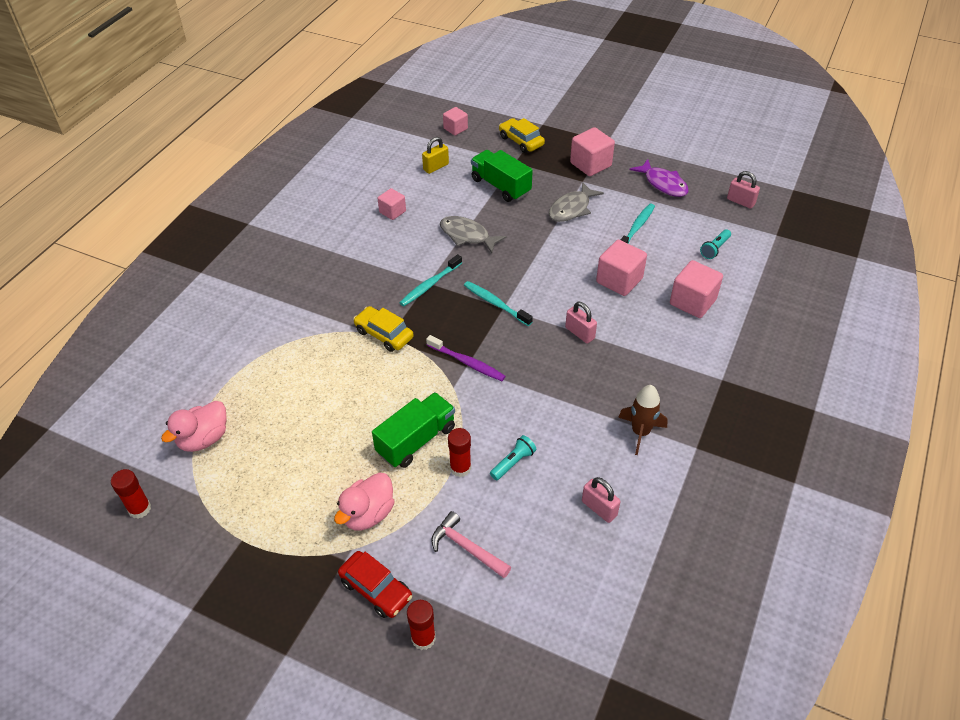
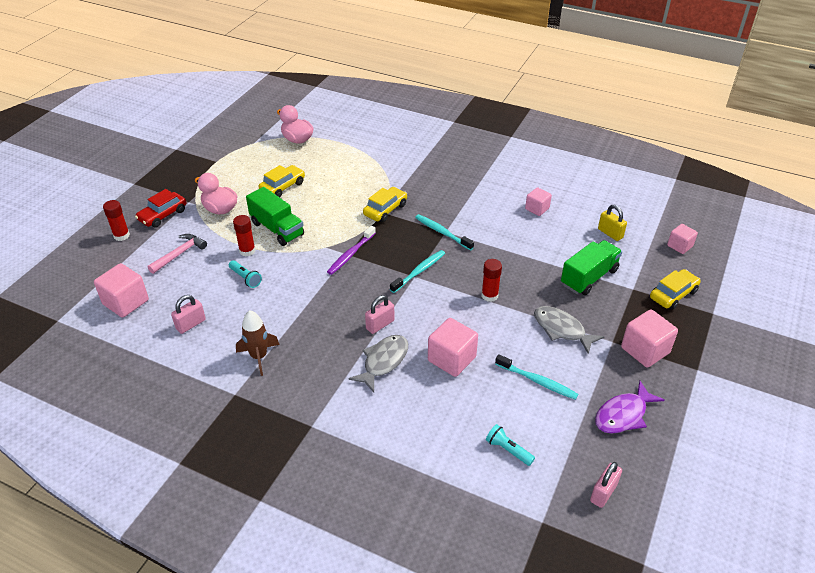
camera: 90 degrees right, 5 degrees down
(139, 509) = (249, 124): red glue stick -> red glue stick (489, 295)
(322, 444) = (282, 187): none -> yellow car
(467, 235) = (509, 254): grey fish -> grey fish (383, 362)
(692, 302) = (420, 416): pink cube -> pink cube (126, 302)

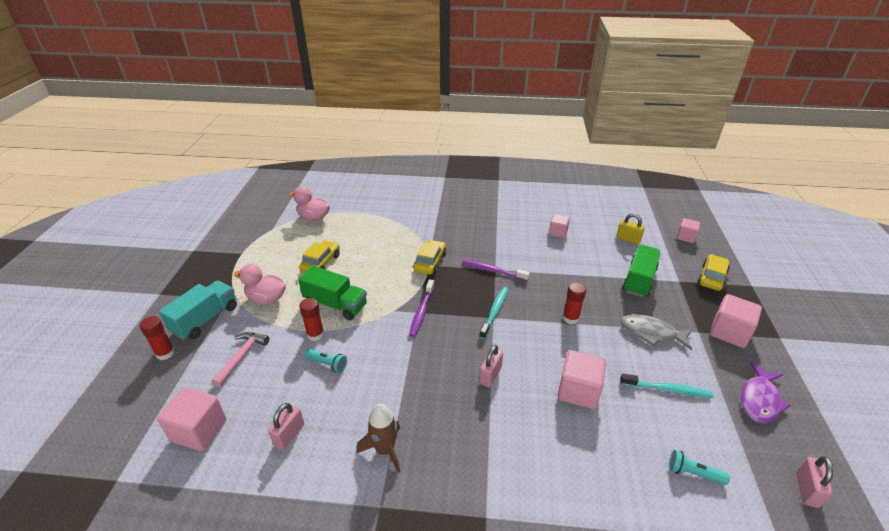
camera: 20 degrees left, 5 degrees down
(163, 215) = (205, 319): red car -> turquoise truck
(383, 362) = (517, 414): grey fish -> none
(442, 232) = (493, 271): turquoise toothbrush -> purple toothbrush

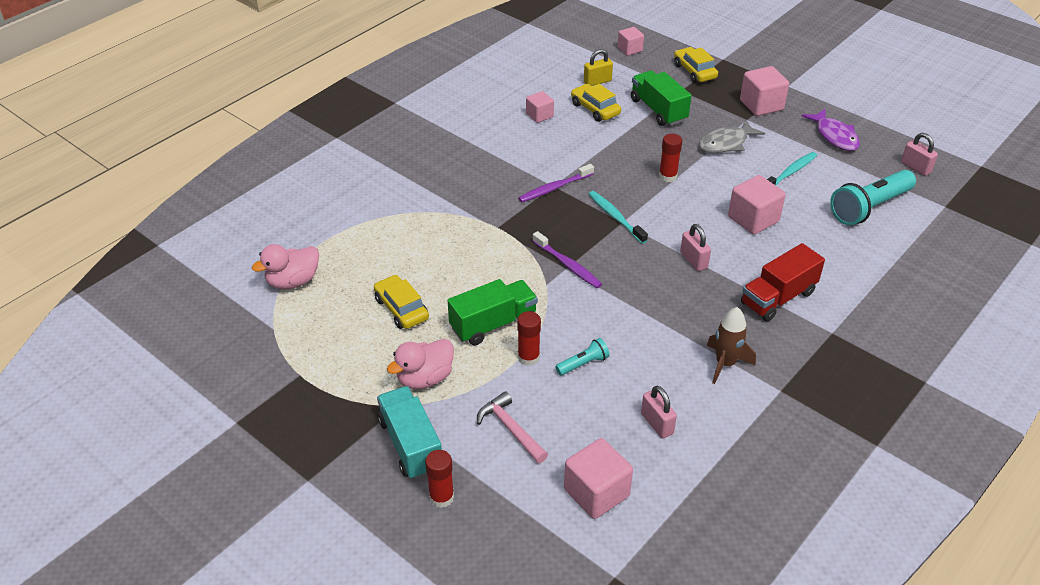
camera: 55 degrees left, 5 degrees up
(430, 262) = (493, 224): yellow car -> yellow car (595, 109)
(496, 452) = (778, 298): none -> red truck
(693, 473) = (869, 208): turquoise flashlight -> turquoise flashlight, size x2.08

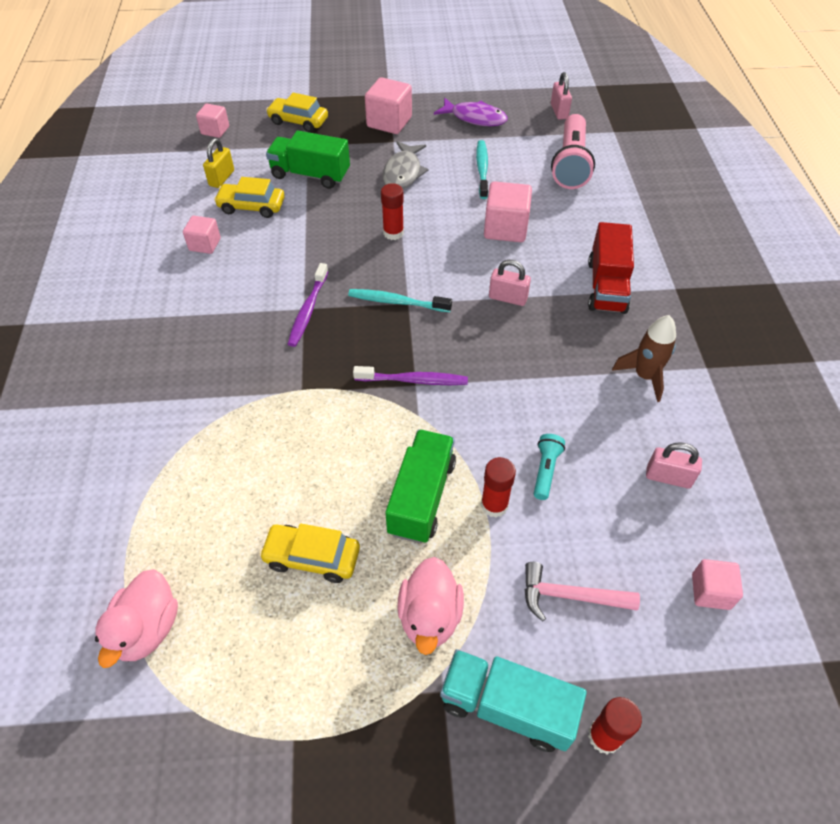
camera: 45 degrees left, 10 degrees up
(596, 493) = (710, 591): pink cube -> pink cube, size x0.61
(869, 208) = (571, 164): turquoise flashlight -> pink flashlight
(916, 167) = (559, 111): pink padlock -> pink padlock turned 75 degrees clockwise

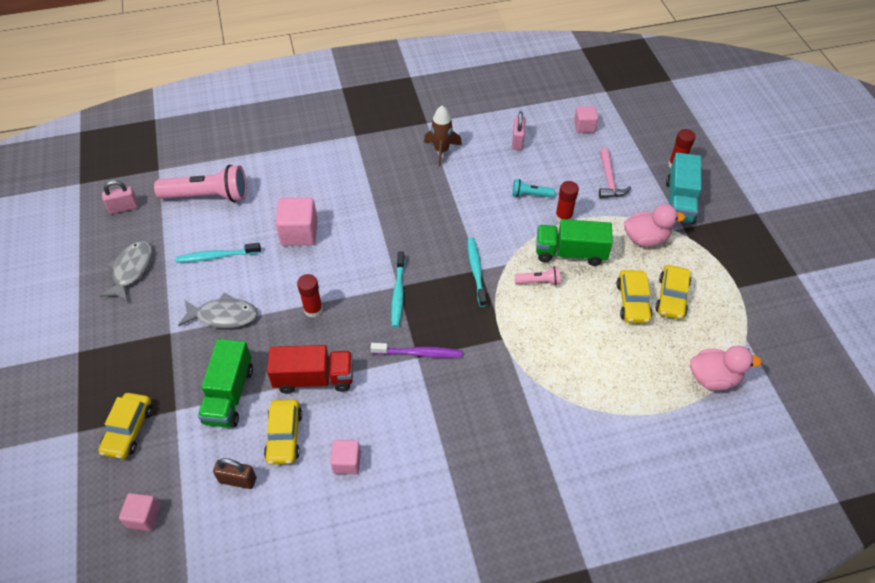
camera: 100 degrees left, 0 degrees up
(222, 178) = (238, 480): yellow padlock -> brown padlock
(304, 617) = (671, 297): none -> yellow car
(379, 446) = (539, 281): none -> pink flashlight
(389, 122) = (135, 342): pink cube -> none
(414, 380) = (476, 271): purple toothbrush -> turquoise toothbrush
(475, 118) = (131, 270): purple fish -> grey fish
(507, 298) = (381, 225): pink padlock -> none
(606, 286) = (359, 170): red truck -> red truck (314, 378)

